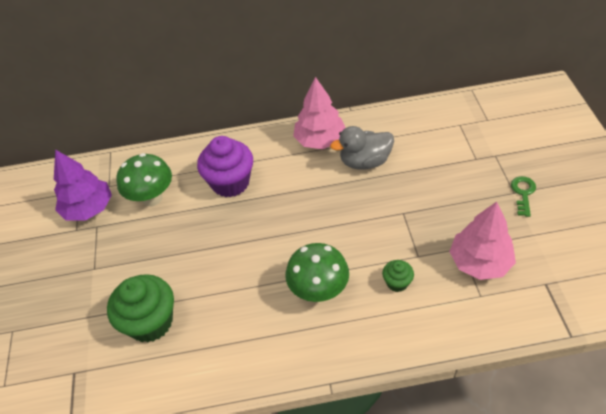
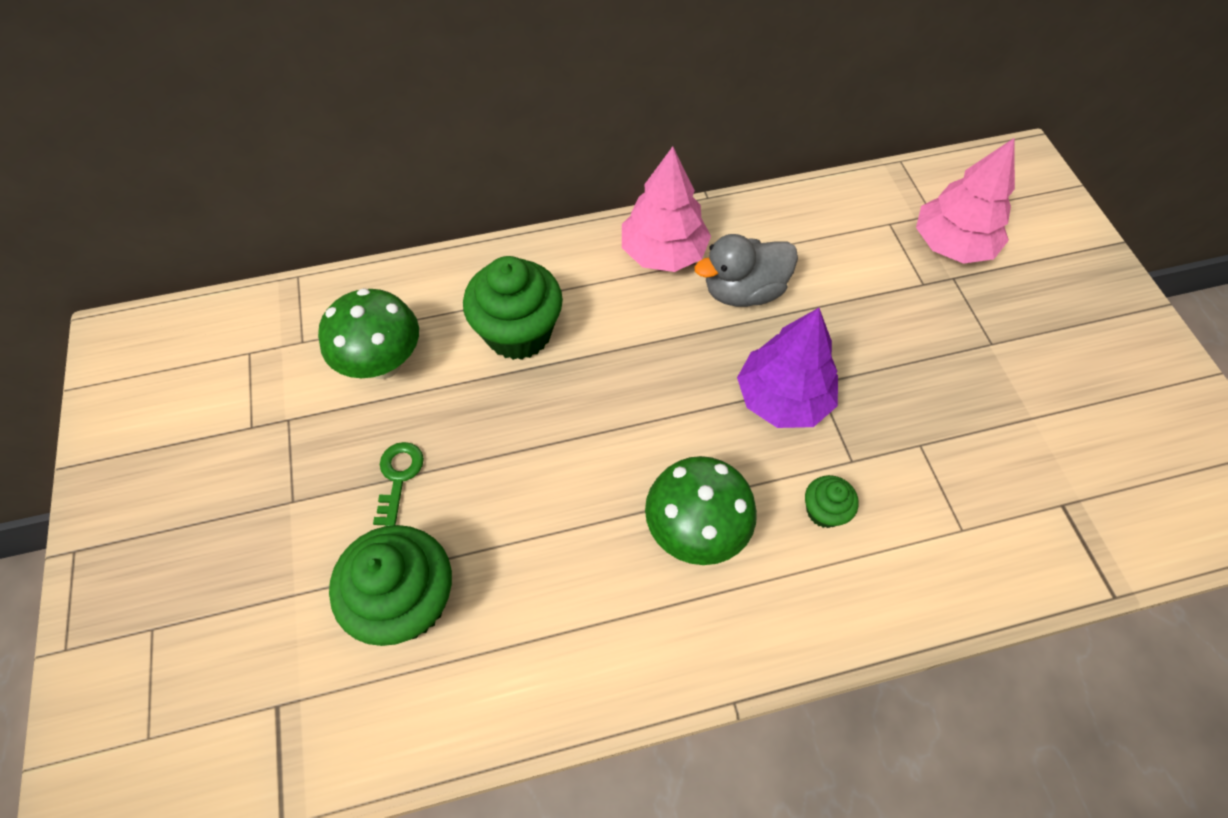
camera: 10 degrees left, 10 degrees up
(89, 208) = (270, 386): purple tree -> purple tree (783, 398)
(230, 183) = (518, 332): purple cupcake -> green cupcake
(480, 262) = (954, 469): pink tree -> pink tree (952, 245)
(523, 193) = (1006, 344): green key -> green key (398, 477)

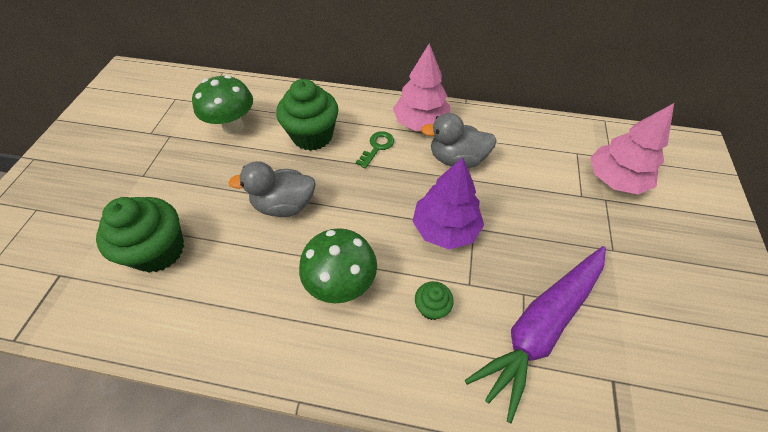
camera: 25 degrees right, 5 degrees down
(398, 477) = (200, 184): green key -> green key (377, 147)
(547, 456) = (284, 205): none -> grey duck
(958, 477) = (540, 326): none -> purple carrot

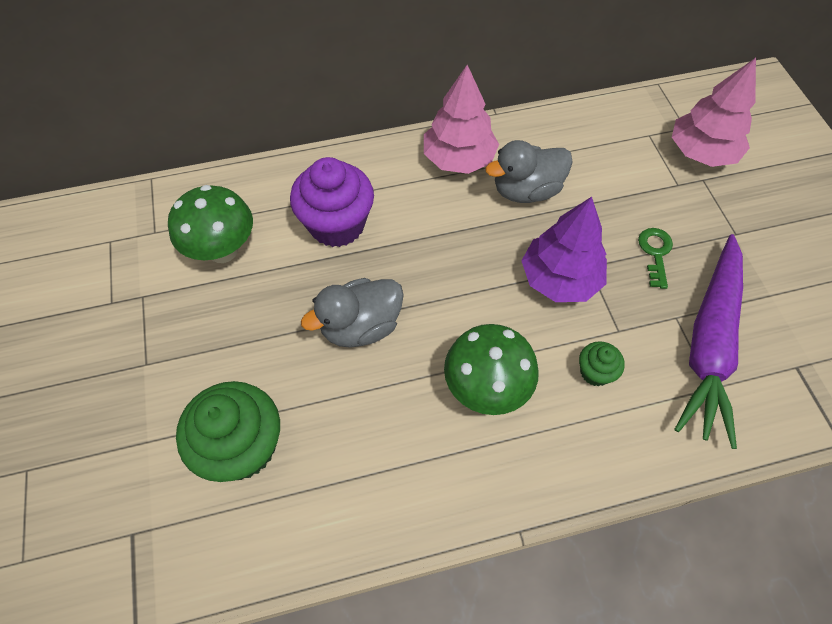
camera: 25 degrees left, 5 degrees up
(312, 136) = (337, 225): green cupcake -> purple cupcake
(377, 147) = (426, 210): green key -> green key (655, 253)

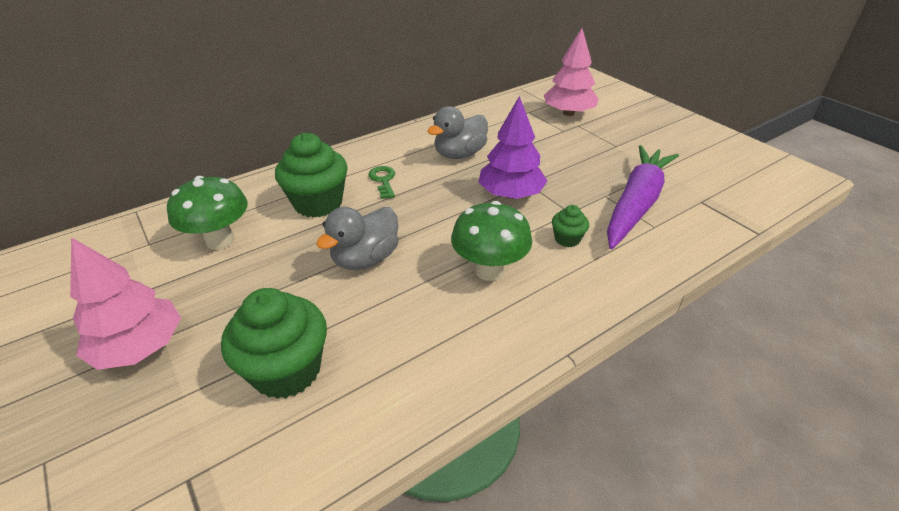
camera: 20 degrees left, 20 degrees down
(337, 225) = (318, 203): purple cupcake -> green cupcake
(458, 159) = (400, 148): pink tree -> pink tree (140, 347)
(655, 253) = (569, 166): green key -> green key (383, 180)
(709, 344) = (636, 204): purple carrot -> purple carrot turned 150 degrees counterclockwise

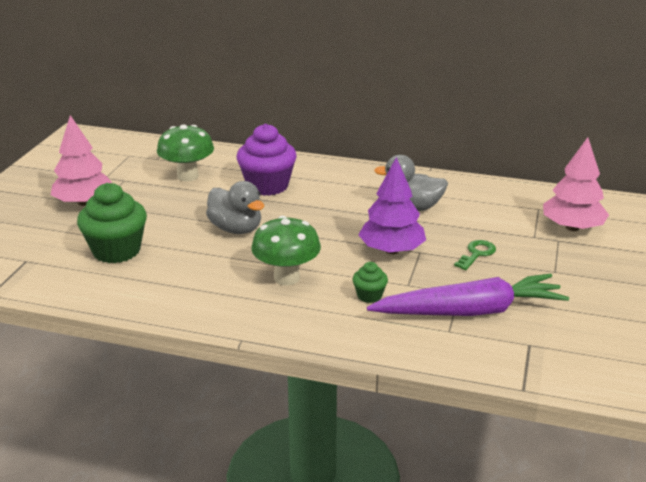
camera: 50 degrees right, 10 degrees down
(318, 203) = (267, 186): green cupcake -> purple cupcake
(365, 259) = (236, 229): grey duck -> grey duck turned 135 degrees counterclockwise
(383, 180) = (328, 194): green key -> green key (476, 254)

